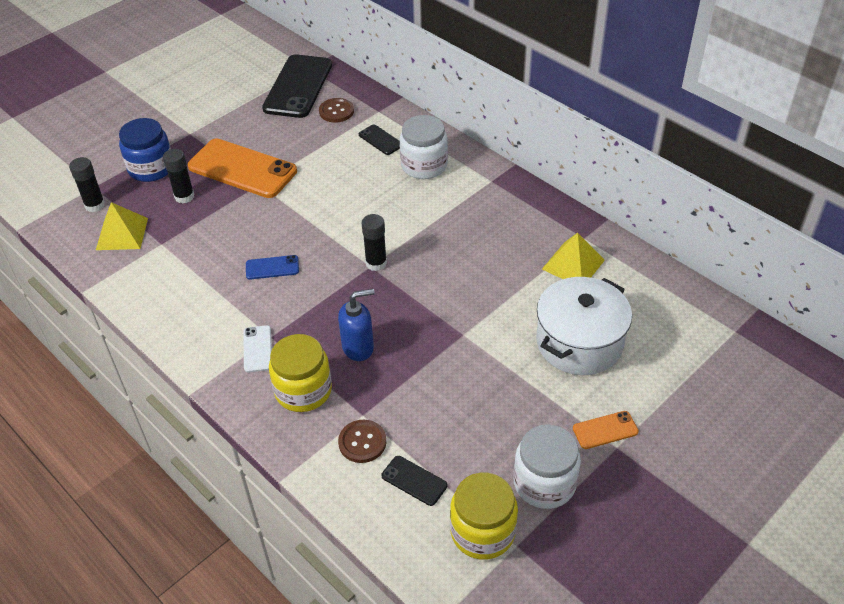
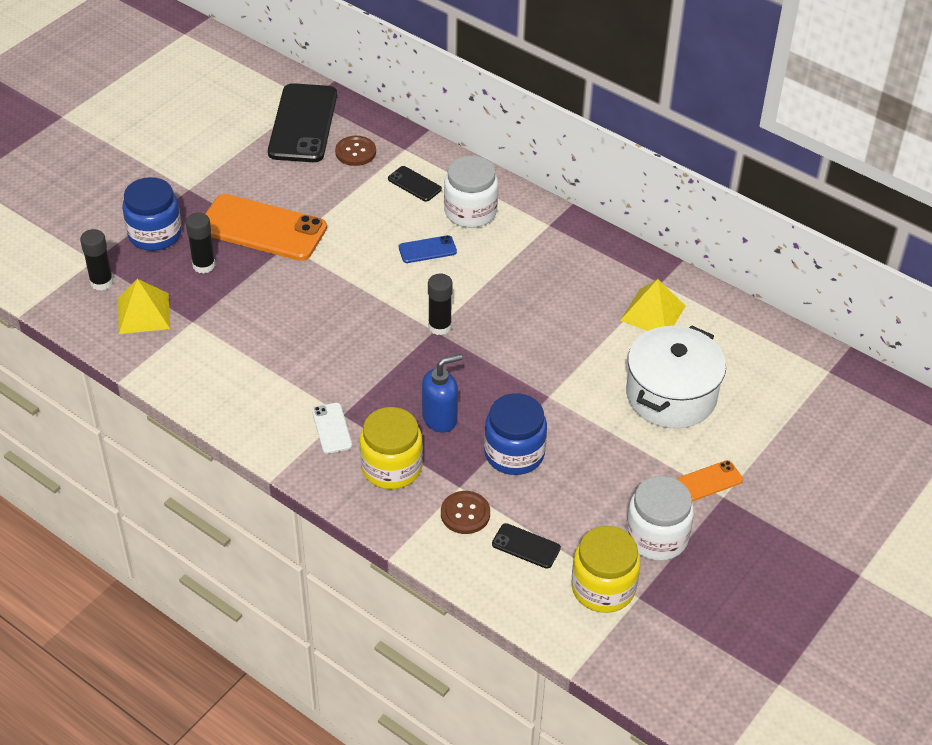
camera: 10 degrees left, 0 degrees up
(272, 267) = (326, 339): blue phone -> blue phone (427, 250)
(420, 387) = (514, 453): none -> blue jar

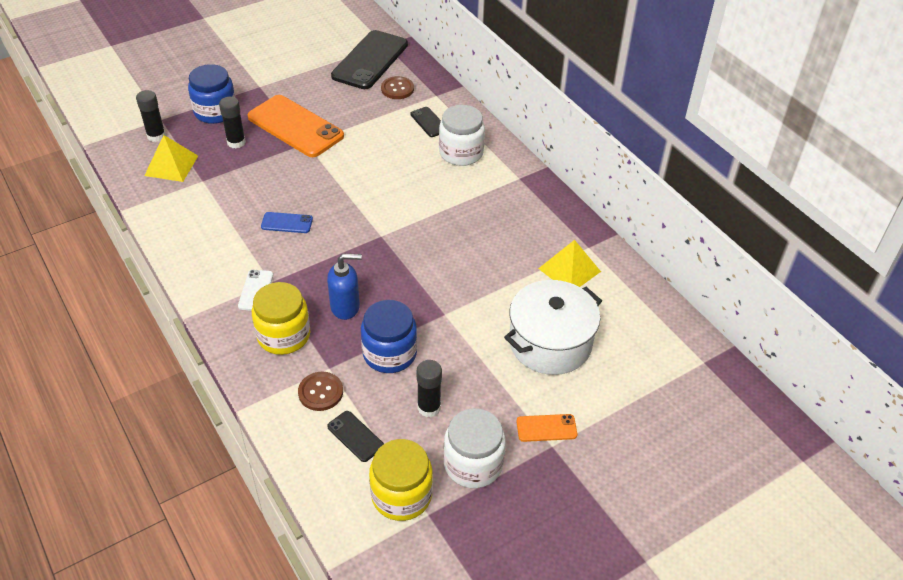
camera: 20 degrees right, 0 degrees up
(427, 250) = (411, 173): blue phone -> blue phone (287, 223)
(439, 326) = (387, 234): black glue stick -> black glue stick (429, 407)

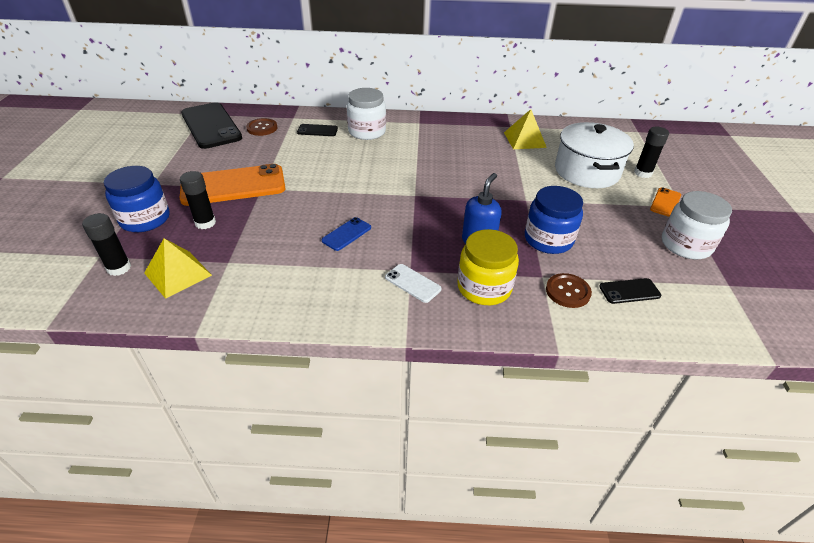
camera: 55 degrees left, 5 degrees down
(401, 495) = (704, 291): yellow jar -> none
(429, 407) = (618, 243): black glue stick -> black glue stick (643, 173)

